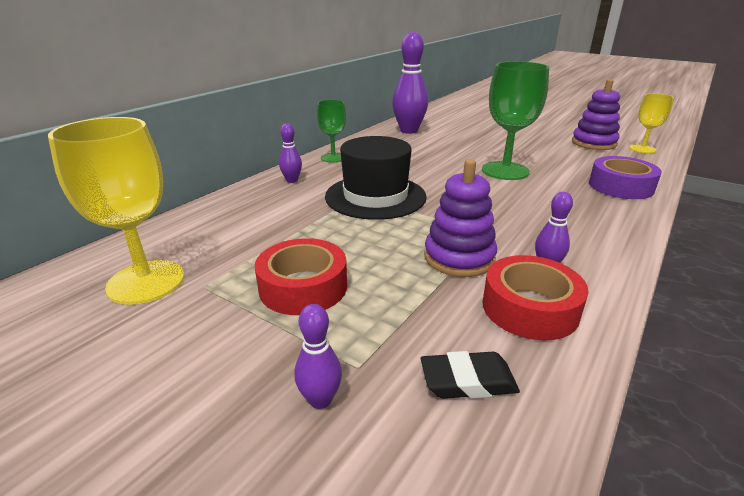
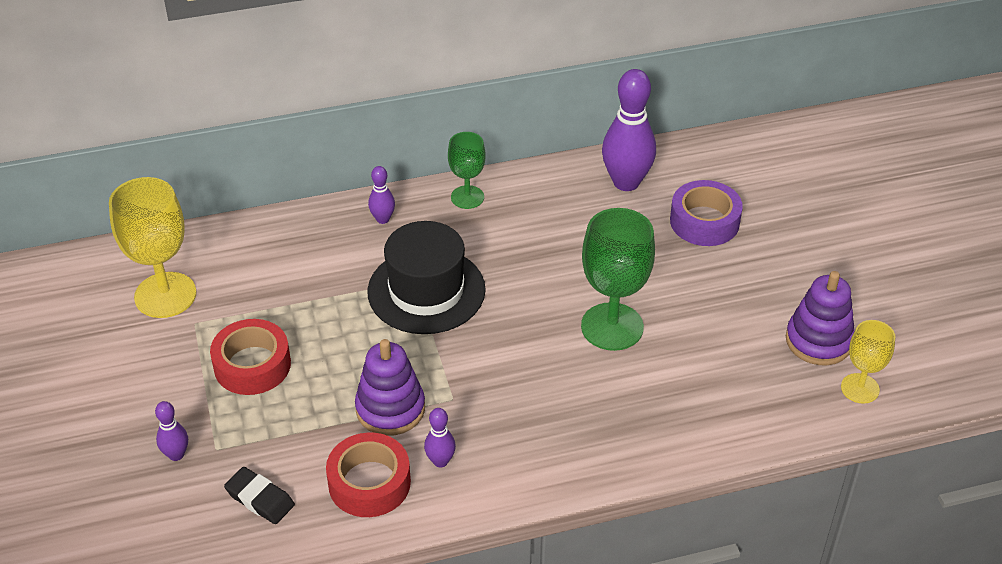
camera: 40 degrees right, 15 degrees up
(620, 186) = (691, 425): purple tape -> purple tape (704, 221)

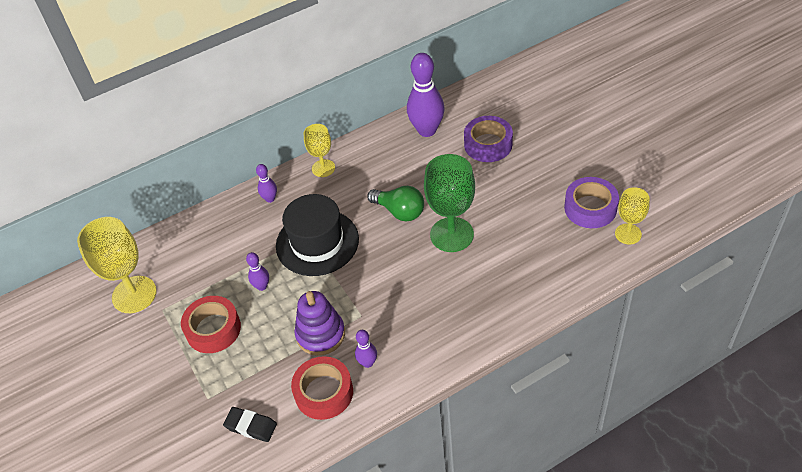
camera: 10 degrees left, 5 degrees up
(176, 454) = (180, 410): purple bowling pin -> purple bowling pin (262, 286)
(467, 197) = (323, 168): green goblet -> yellow goblet
(551, 279) = (399, 211): none -> green light bulb
(818, 341) = (590, 208): purple stacking toy -> purple tape

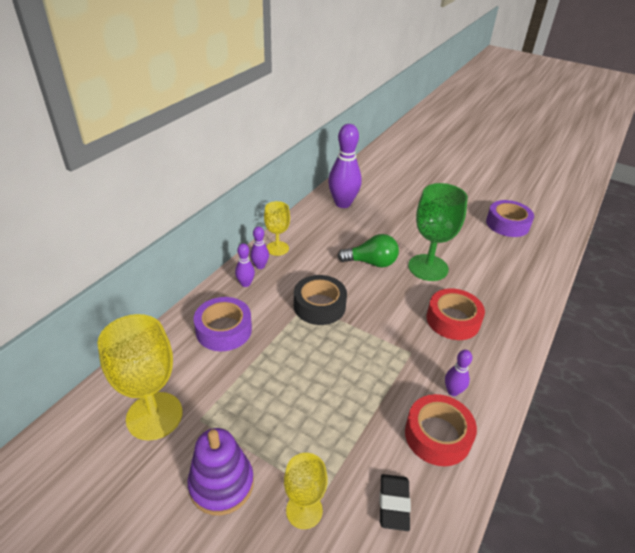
camera: 35 degrees left, 10 degrees down
(213, 329) = (274, 418): red tape -> red tape (453, 320)
(251, 426) = (394, 504): black eraser -> black eraser turned 75 degrees counterclockwise
(262, 286) = (295, 359): purple bowling pin -> purple bowling pin (260, 266)
(317, 242) = (319, 306): black hat -> black tape
(320, 334) = (388, 382): purple stacking toy -> purple stacking toy (221, 484)
(488, 144) = (397, 202): purple tape -> purple tape (224, 330)
(628, 234) = (548, 233): yellow goblet -> yellow goblet (304, 510)

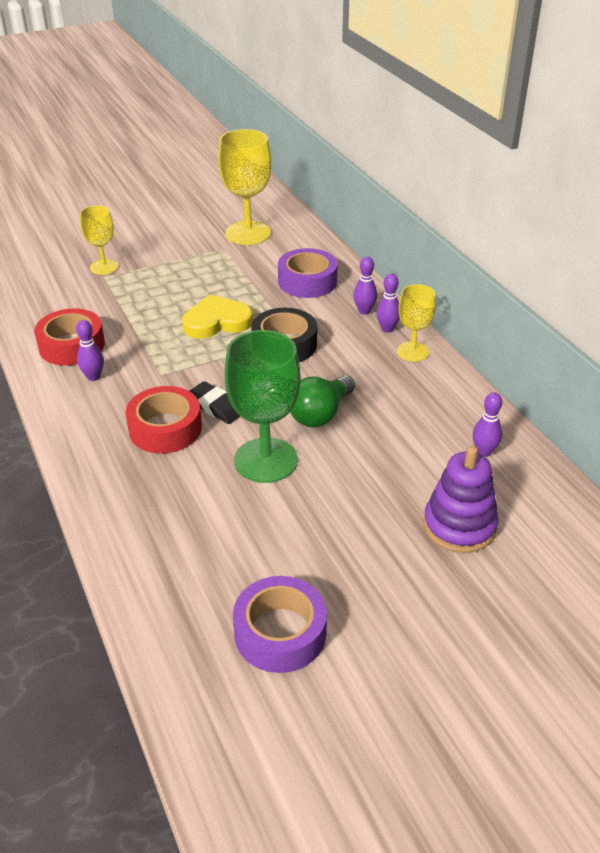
camera: 125 degrees right, 0 degrees up
(221, 484) = (162, 244): purple stacking toy -> purple stacking toy (459, 526)
(323, 356) = (217, 322): none -> yellow heart
(343, 203) = (484, 452): purple bowling pin -> purple bowling pin, size x0.48
(394, 504) = (58, 301): black eraser -> black eraser (216, 406)

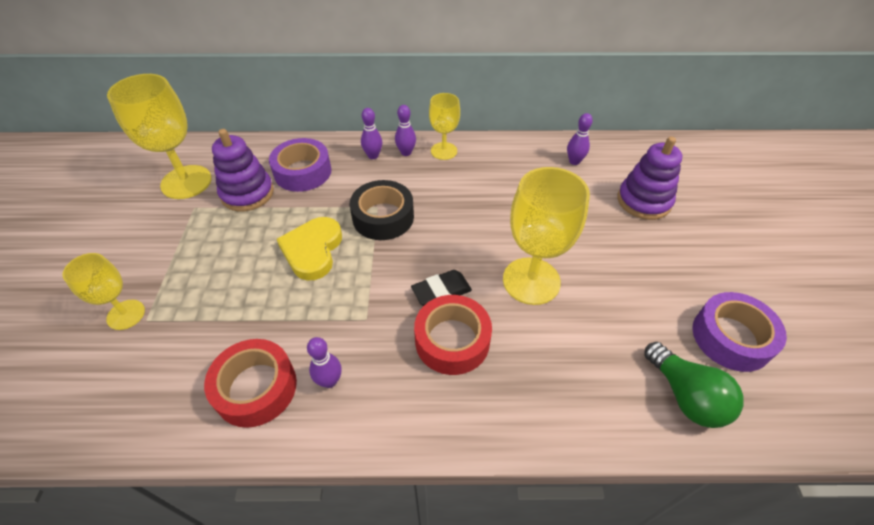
camera: 65 degrees left, 10 degrees up
(258, 265) = (247, 193): none -> purple stacking toy
(266, 460) = (531, 281): green goblet -> yellow goblet
(320, 414) = (490, 227): green light bulb -> green light bulb (685, 396)

